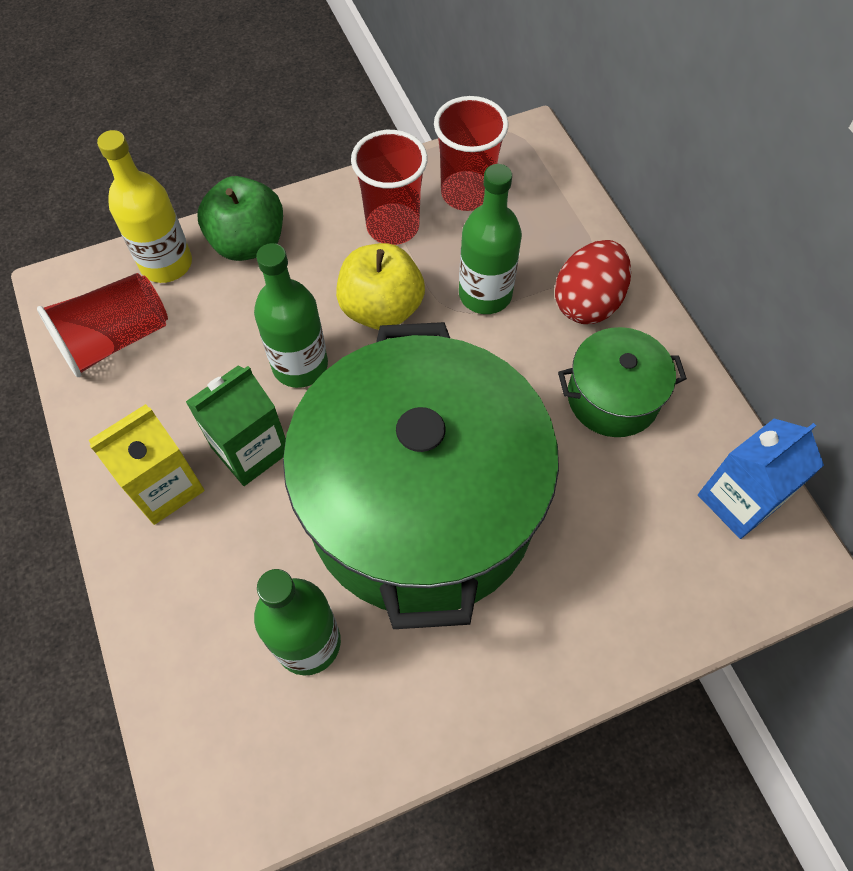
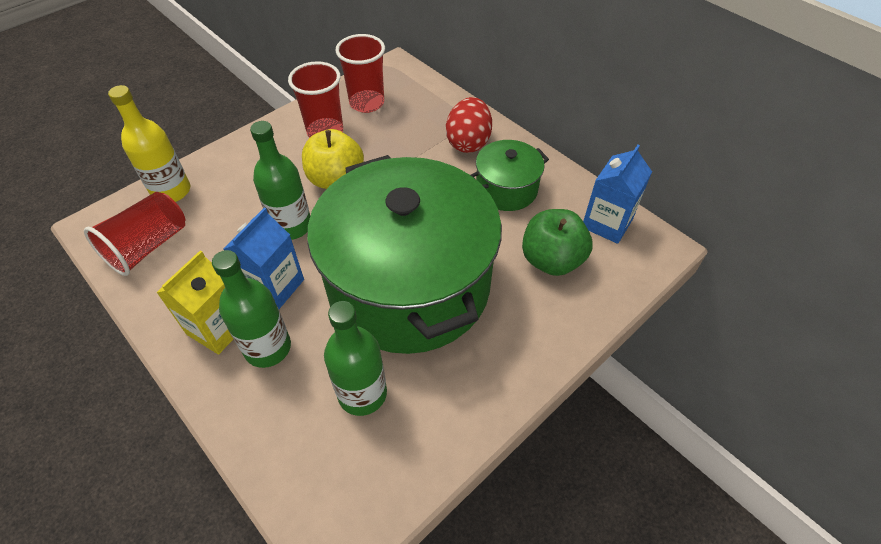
camera: 20 degrees left, 10 degrees down
(248, 243) = (228, 165): green apple -> green apple (551, 260)
(250, 449) = (274, 286): green carton -> blue carton
(485, 294) = (401, 154): green bottle -> green bottle (268, 348)

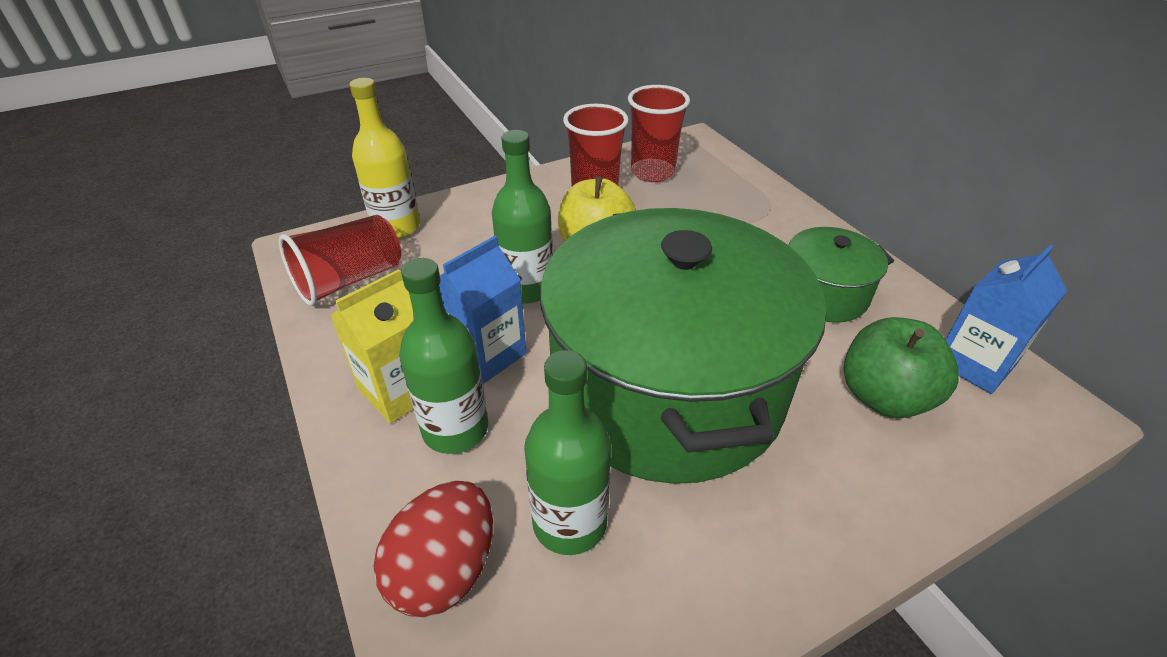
camera: 15 degrees right, 10 degrees down
(468, 142) = (777, 232): red egg -> red egg (445, 570)

